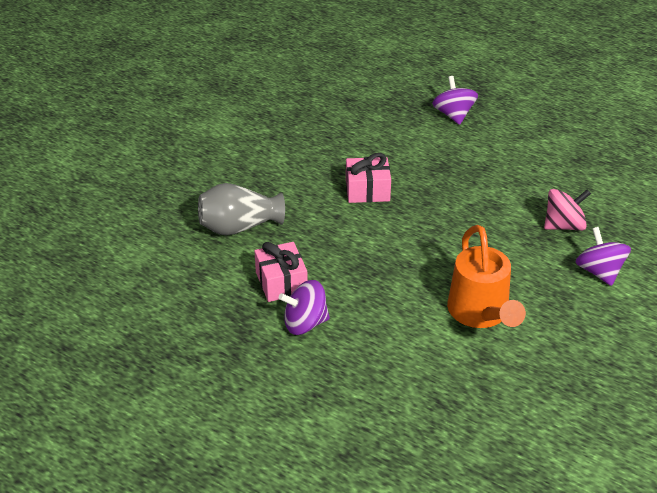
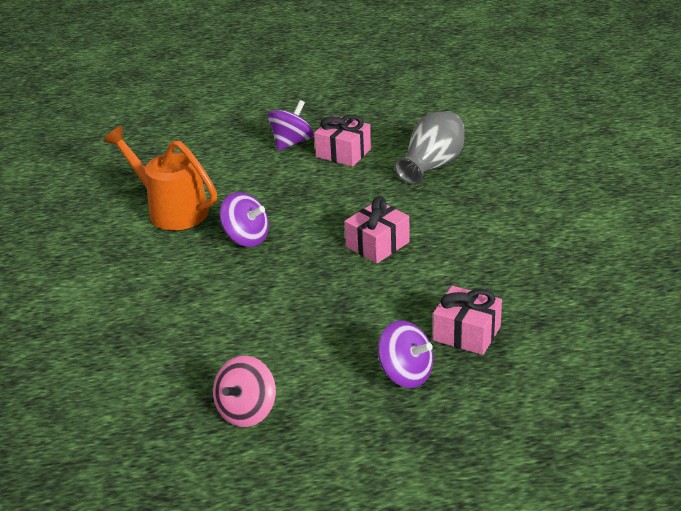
camera: 140 degrees right, 5 degrees down
(394, 115) = (466, 333): none -> pink gift
(564, 225) = (161, 315): pink spinning top -> pink spinning top (247, 411)
(599, 272) = (95, 291): purple spinning top -> purple spinning top (246, 238)

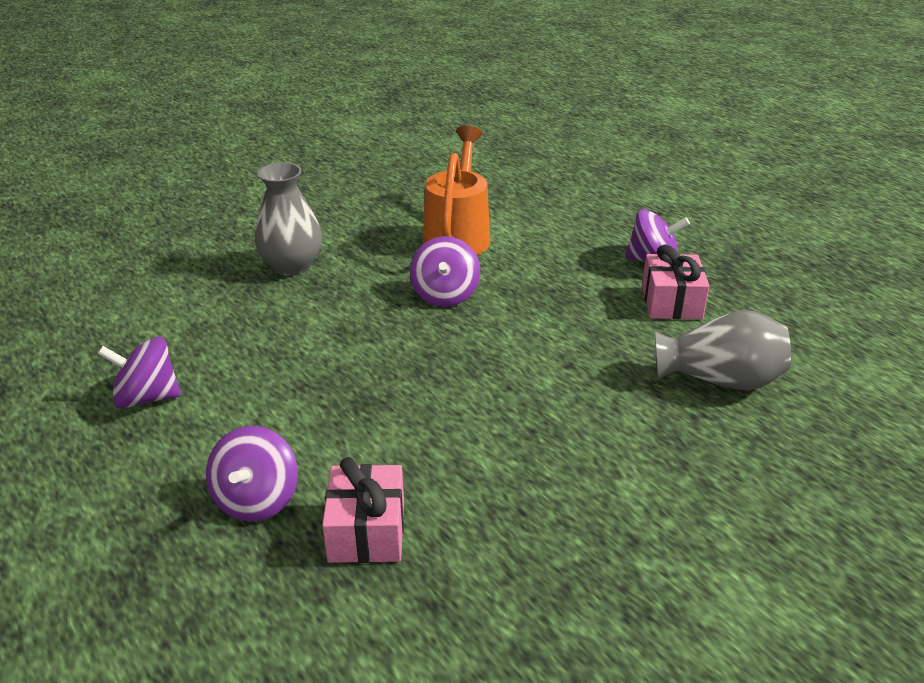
camera: 60 degrees right, 0 degrees up
(129, 302) = (292, 266): none -> grey vase
(247, 411) = (147, 397): pink spinning top -> purple spinning top
(377, 244) = (504, 390): pink gift -> none

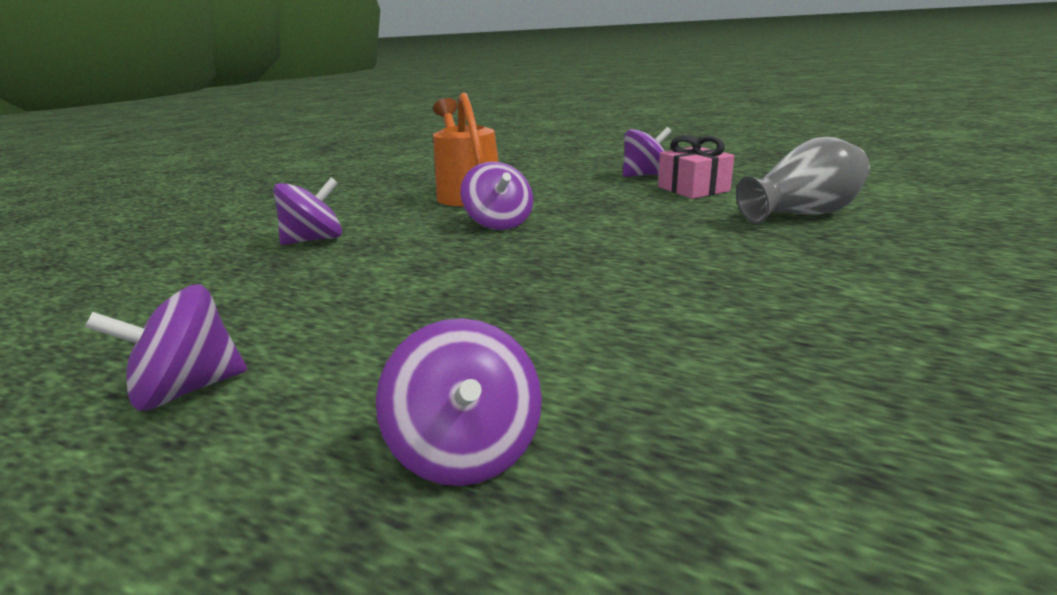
camera: 25 degrees left, 10 degrees down
(292, 266) = (315, 240): grey vase -> purple spinning top
(367, 531) = (666, 427): pink gift -> none

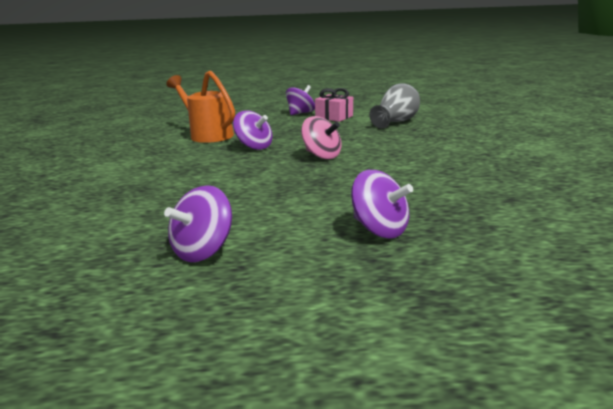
camera: 30 degrees left, 0 degrees up
(315, 240) = (145, 173): purple spinning top -> none
(577, 259) = (322, 155): none -> pink spinning top

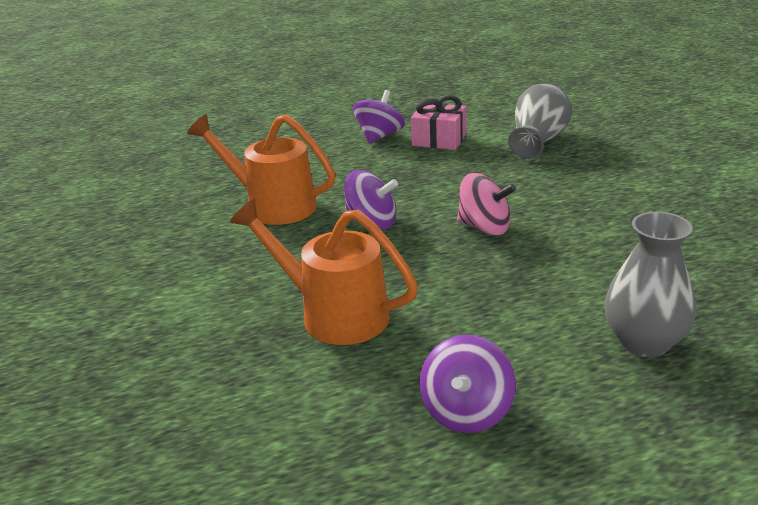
camera: 15 degrees left, 5 degrees up
(182, 184) = (334, 314): none -> orange watering can
(379, 228) = (644, 342): purple spinning top -> grey vase

